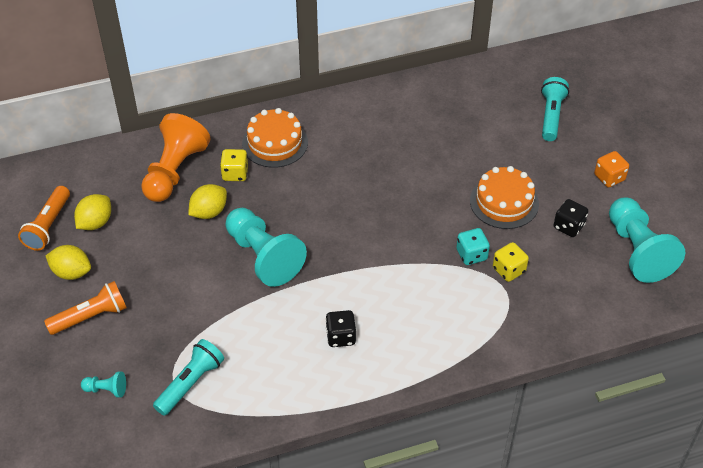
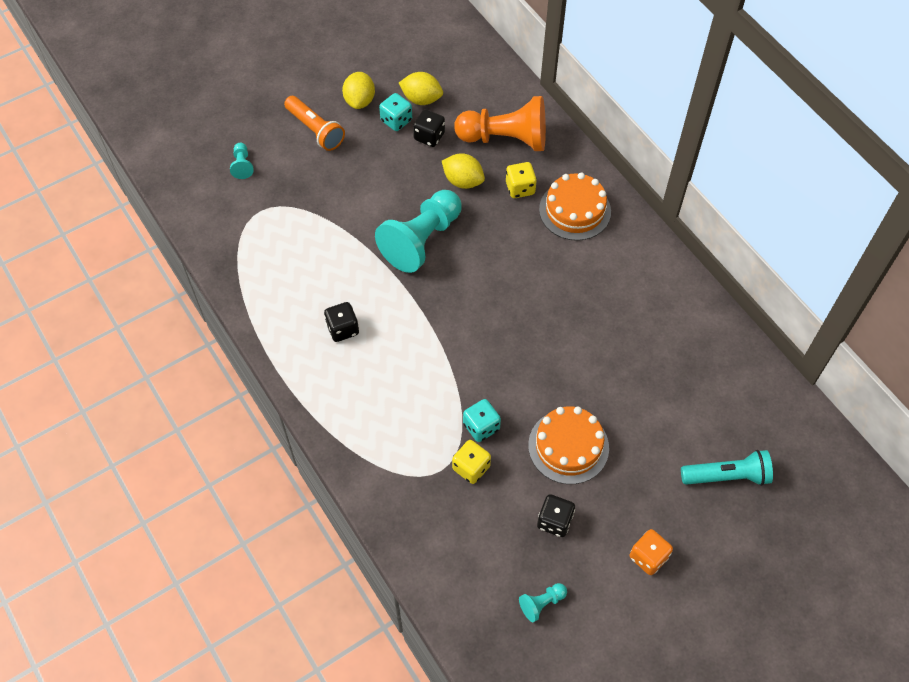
camera: 75 degrees right, 10 degrees up
(48, 226) = (407, 67): orange flashlight -> none
(112, 248) = (396, 120): none -> turquoise dice
(144, 226) = (429, 136): none -> black dice
(190, 383) = (262, 223): turquoise flashlight -> none
(637, 251) = (542, 603): turquoise pawn -> turquoise pawn, size x0.43

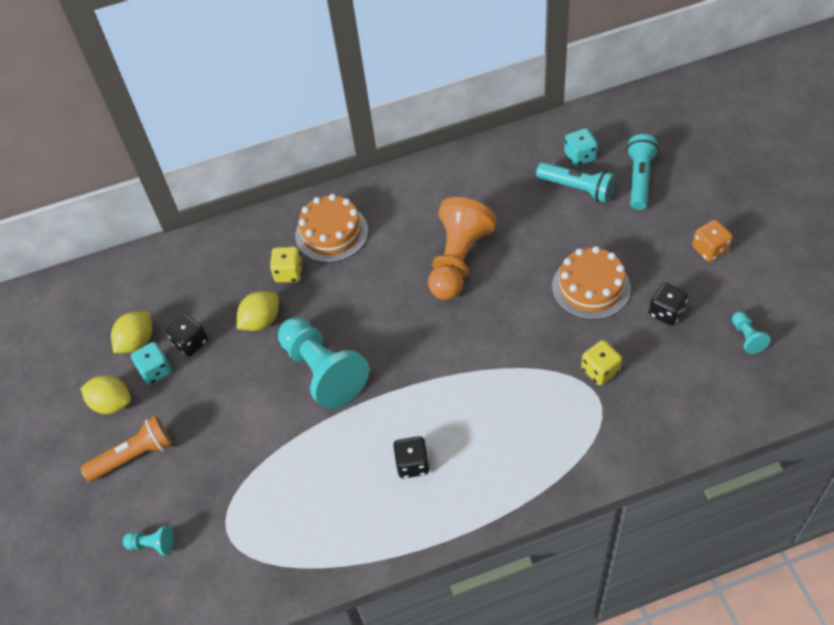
camera: 70 degrees left, 5 degrees down
(481, 427) = (557, 354): turquoise dice -> turquoise dice (580, 156)
(505, 139) = (222, 274): orange pawn -> orange pawn (458, 261)
(694, 416) = (577, 188): none -> turquoise flashlight

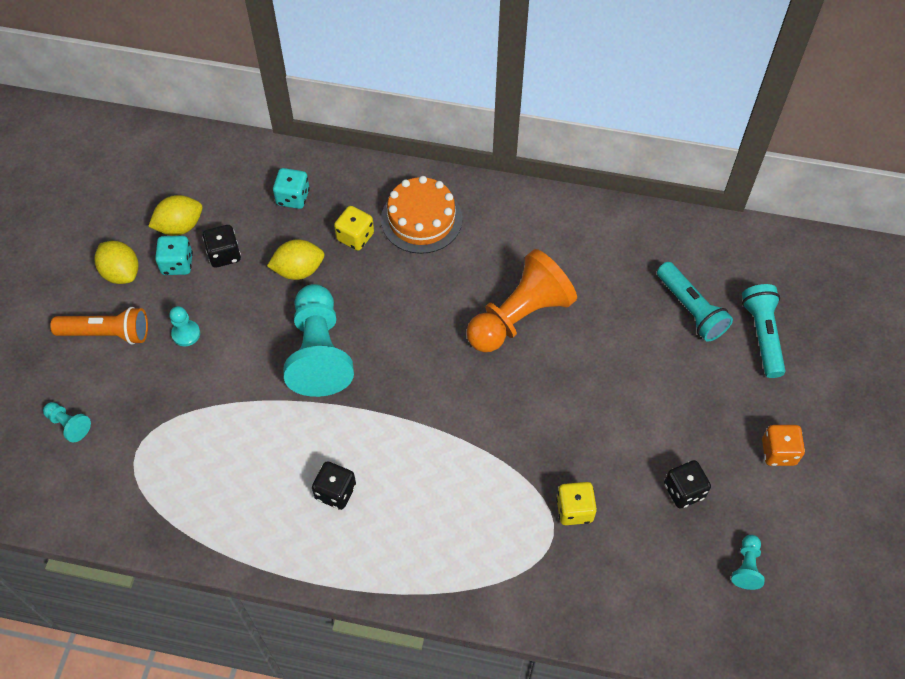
camera: 25 degrees right, 5 degrees up
(202, 418) = (186, 334): none -> turquoise pawn
(580, 156) = (718, 276): turquoise dice -> turquoise dice (293, 197)
(591, 287) = (628, 420): orange cake -> none
(639, 179) = (762, 335): turquoise flashlight -> turquoise flashlight turned 45 degrees counterclockwise

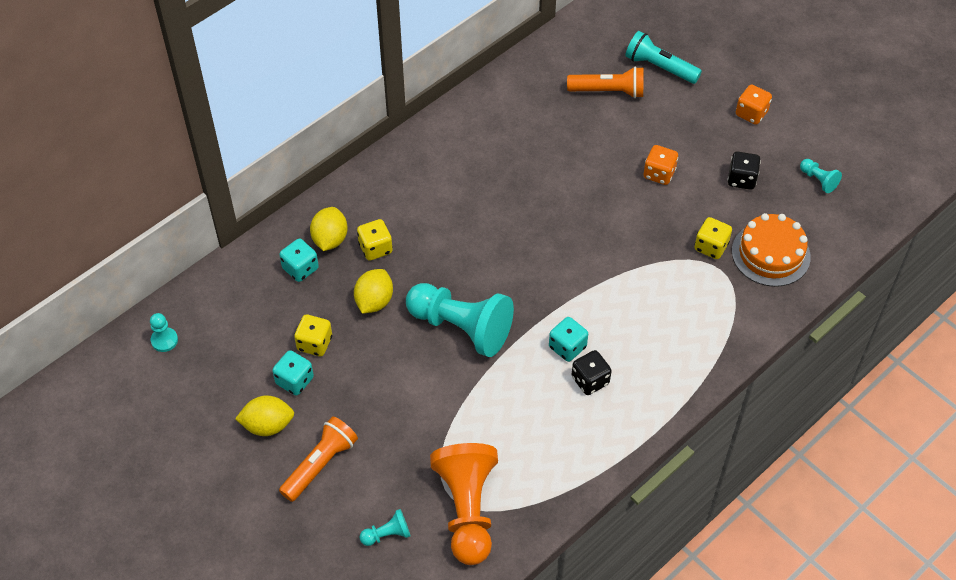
camera: 55 degrees left, 5 degrees down
(180, 226) = (258, 360): yellow lemon -> yellow lemon (330, 239)
(186, 334) = (369, 408): turquoise pawn -> turquoise pawn (164, 340)
(224, 254) = (314, 343): black dice -> yellow dice
(359, 451) = (567, 347): none -> turquoise dice
(421, 219) = (397, 198): orange cake -> orange cake (770, 254)
(519, 316) = (533, 189): orange pawn -> orange pawn (467, 510)
(626, 411) = (659, 174): none -> orange dice
(691, 309) = (608, 91): turquoise flashlight -> orange flashlight

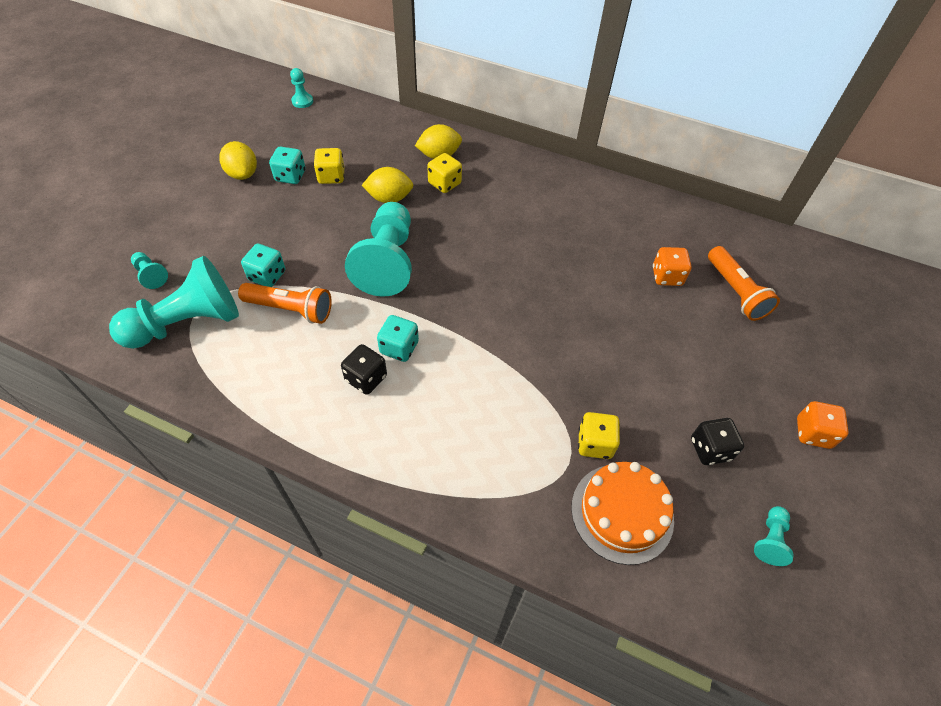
camera: 65 degrees right, 0 degrees up
(300, 268) = (401, 148): turquoise dice -> turquoise dice (267, 276)
(320, 465) = (212, 214): orange flashlight -> orange flashlight (290, 309)
(467, 510) = (187, 323): orange pawn -> turquoise pawn
(659, 174) = (662, 365): orange dice -> orange dice (667, 276)
(660, 67) = (803, 326): turquoise flashlight -> none

